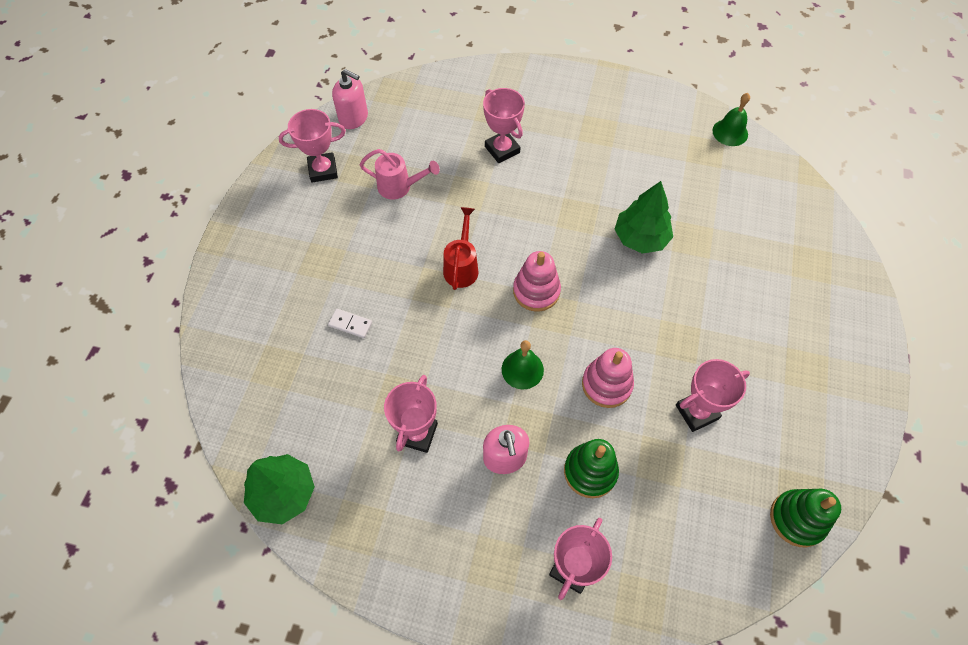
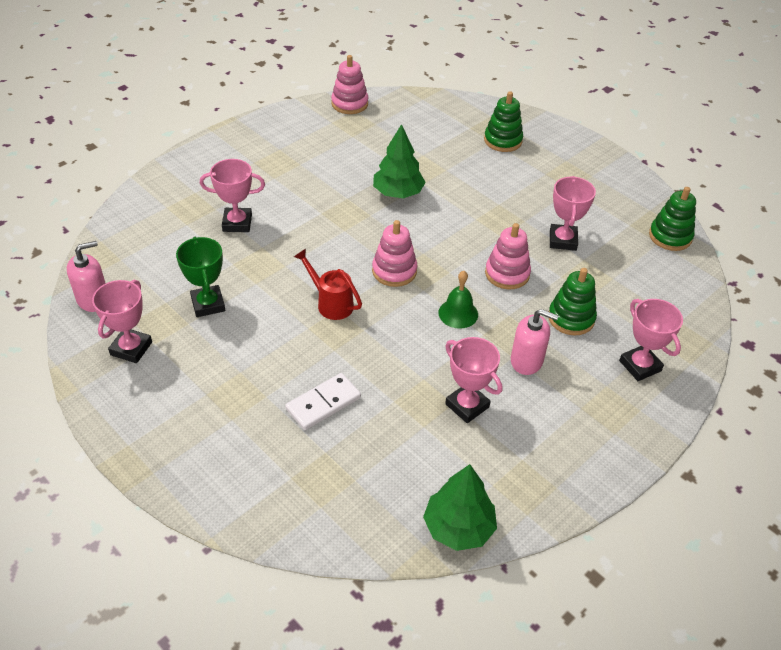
camera: 60 degrees left, 15 degrees down
(350, 324) = (323, 403): white domino -> white domino, size x1.63
(399, 187) = (208, 304): pink watering can -> green trophy
(730, 132) = (349, 104): green bell -> pink stacking toy
(802, 283) = (503, 140): none -> green stacking toy

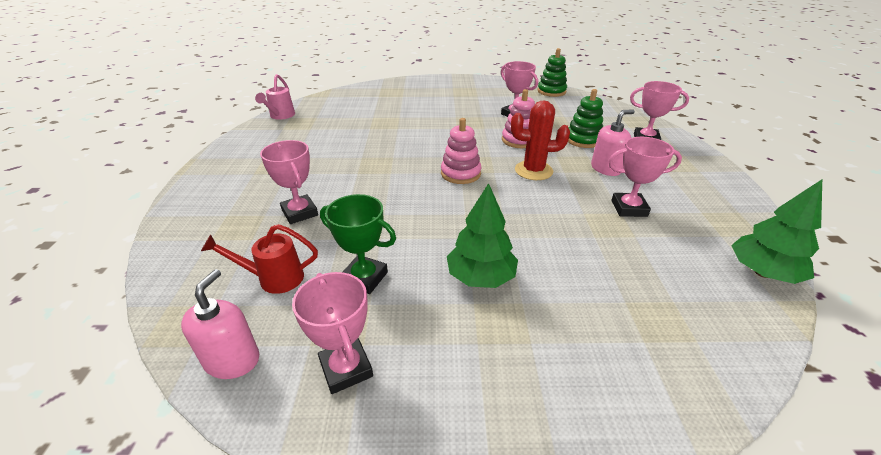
camera: 45 degrees left, 10 degrees down
(237, 223) = (300, 213): pink trophy -> pink trophy turned 75 degrees counterclockwise
(323, 403) = (564, 273): white domino -> none
(331, 303) = (455, 214): red watering can -> red watering can (274, 278)
(349, 104) = (280, 116): pink stacking toy -> pink watering can
(398, 193) = (390, 139): green tree -> green tree (480, 277)
(458, 313) = (533, 171): green bell -> red cactus
(503, 140) = (407, 93): green stacking toy -> none

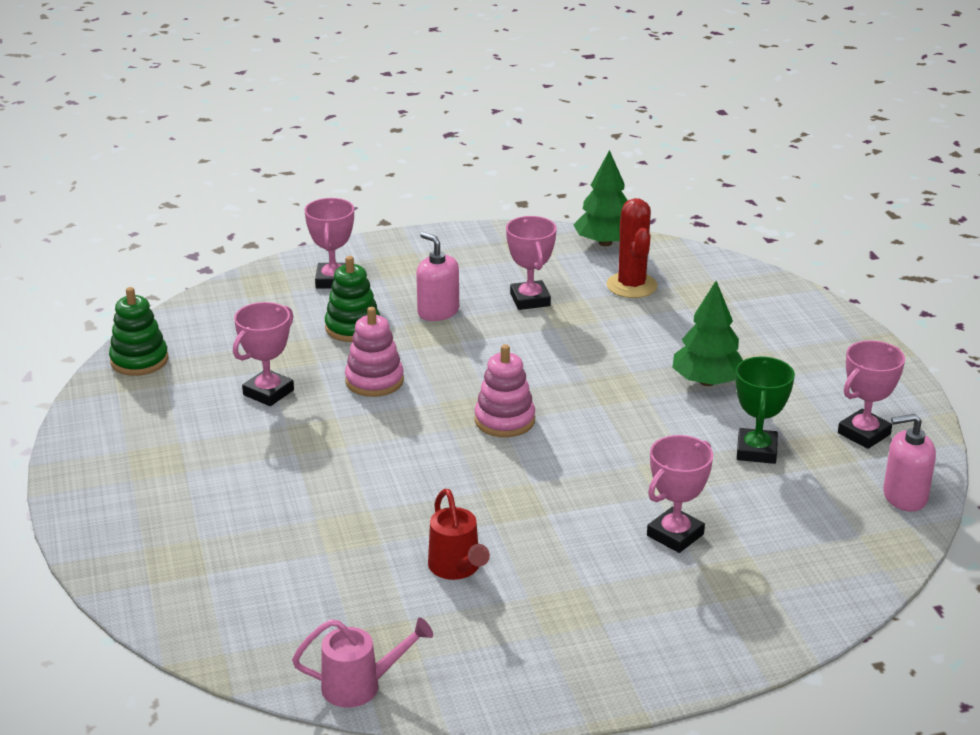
camera: 105 degrees left, 5 degrees down
(274, 278) = (799, 511): red watering can -> red watering can (457, 568)
(533, 171) = (468, 363): red cactus -> red cactus (631, 286)

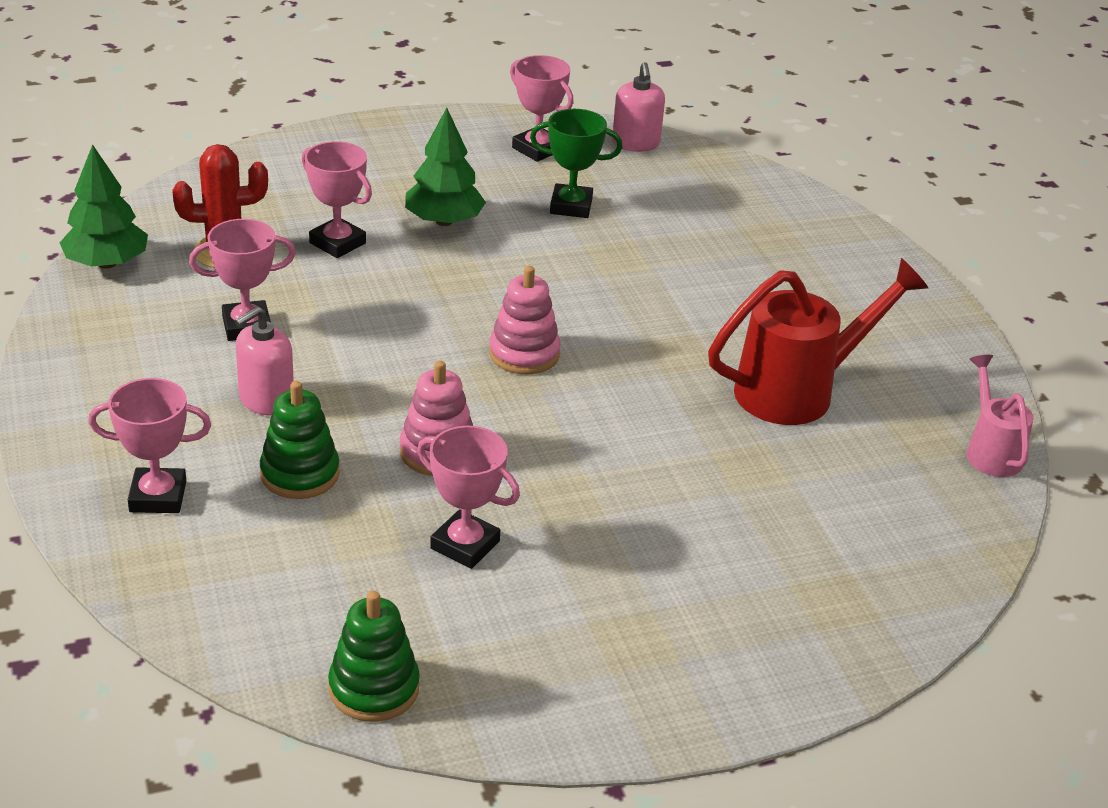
camera: 95 degrees left, 5 degrees up
(457, 568) = (797, 391): red watering can -> red watering can, size x1.77
(675, 535) = (715, 261): pink trophy -> pink trophy (337, 243)

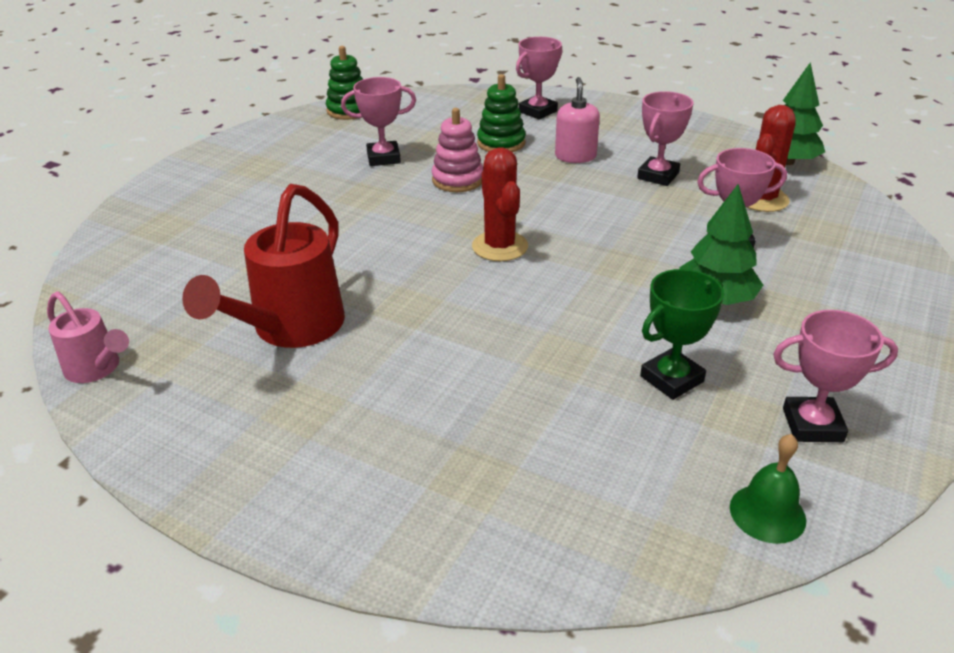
camera: 140 degrees right, 0 degrees up
(524, 354) = (500, 246): pink stacking toy -> red cactus
(635, 143) = (767, 513): pink soap dispenser -> green bell

